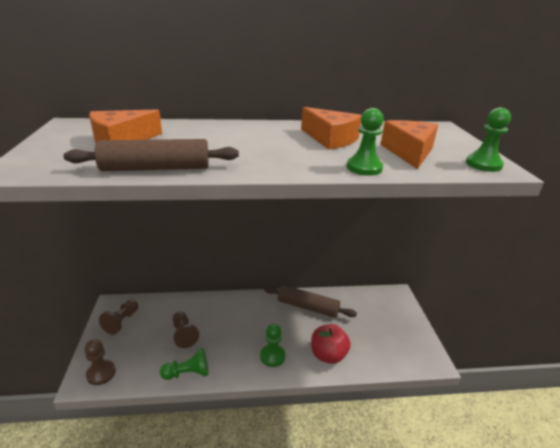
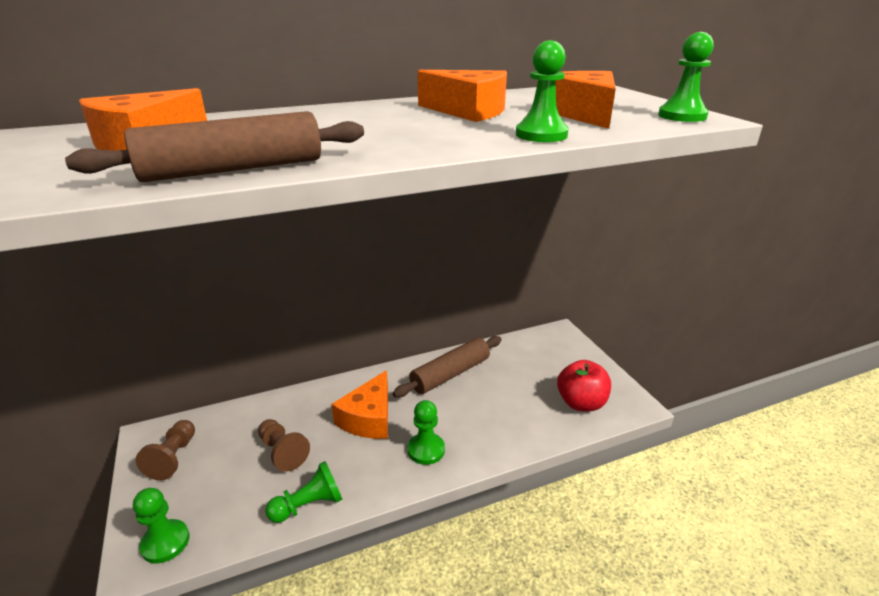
camera: 15 degrees left, 0 degrees up
(101, 373) = (165, 542): brown pawn -> green pawn
(244, 325) = (369, 418): none -> orange cheese
(308, 307) = (450, 374): brown rolling pin -> brown rolling pin turned 45 degrees counterclockwise
(328, 355) = (501, 429): red apple -> red apple (581, 403)

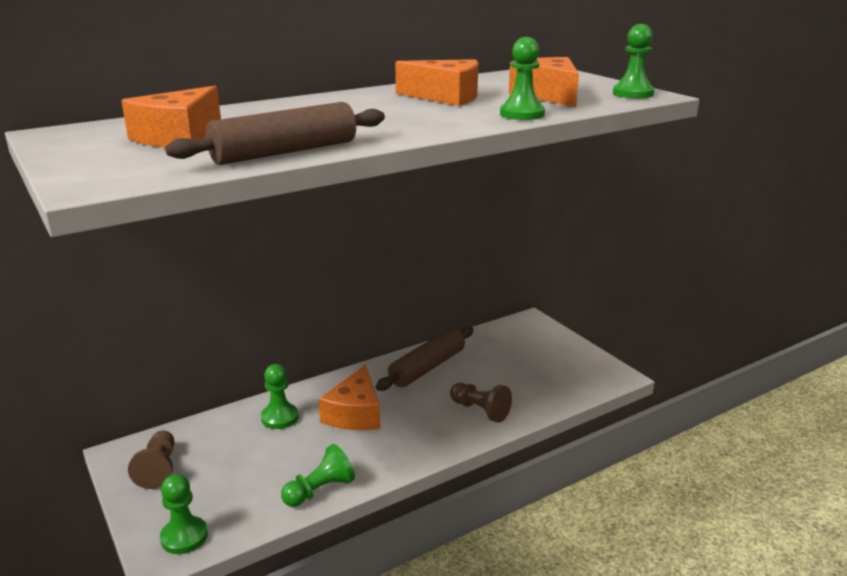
camera: 10 degrees left, 5 degrees down
(282, 452) = (275, 451): brown pawn -> brown pawn (480, 410)
(426, 450) = (422, 433): green pawn -> green pawn (279, 417)
(581, 403) = (564, 379): red apple -> none

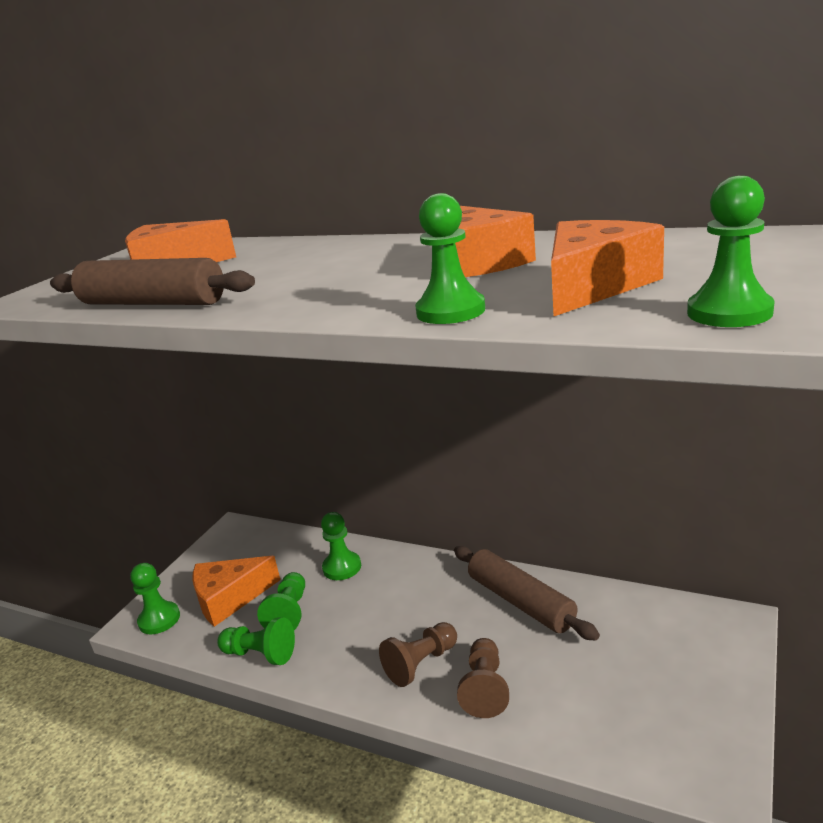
camera: 60 degrees right, 0 degrees up
(158, 469) = (228, 556): brown pawn -> brown pawn (421, 664)
(293, 460) = (289, 613): none -> green pawn
(355, 413) = (390, 604): orange cheese -> orange cheese (230, 598)
(427, 367) = (521, 602): brown rolling pin -> brown rolling pin turned 45 degrees clockwise

